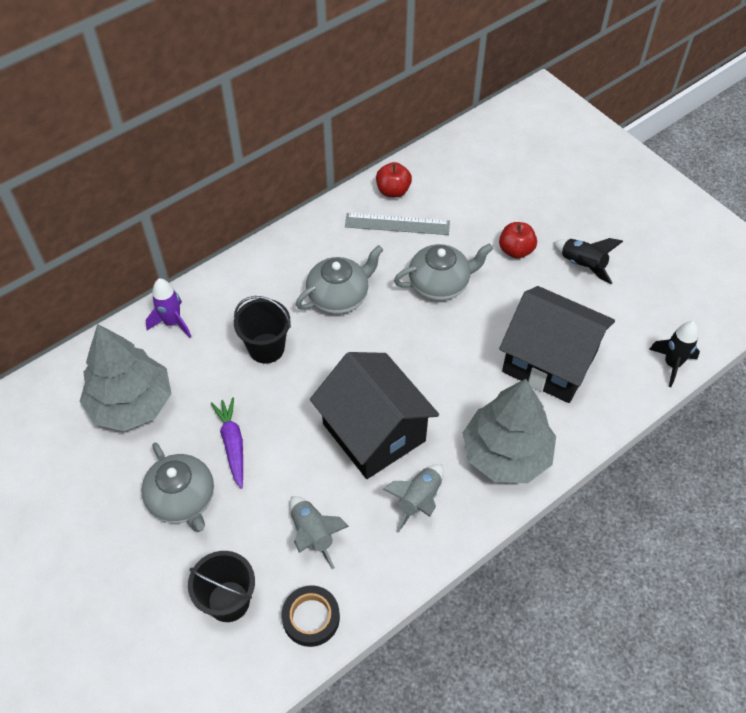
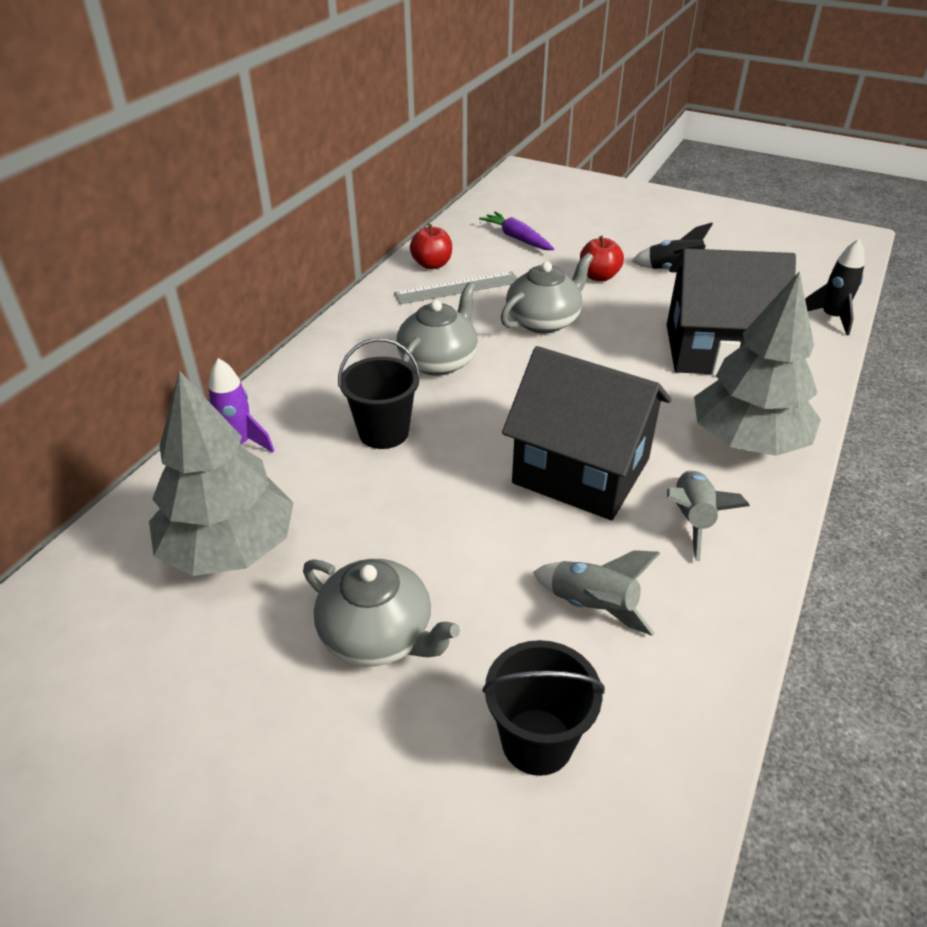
camera: 25 degrees left, 15 degrees down
(232, 444) = (408, 544): purple carrot -> purple carrot (517, 238)
(311, 618) = (670, 711): black tape -> none

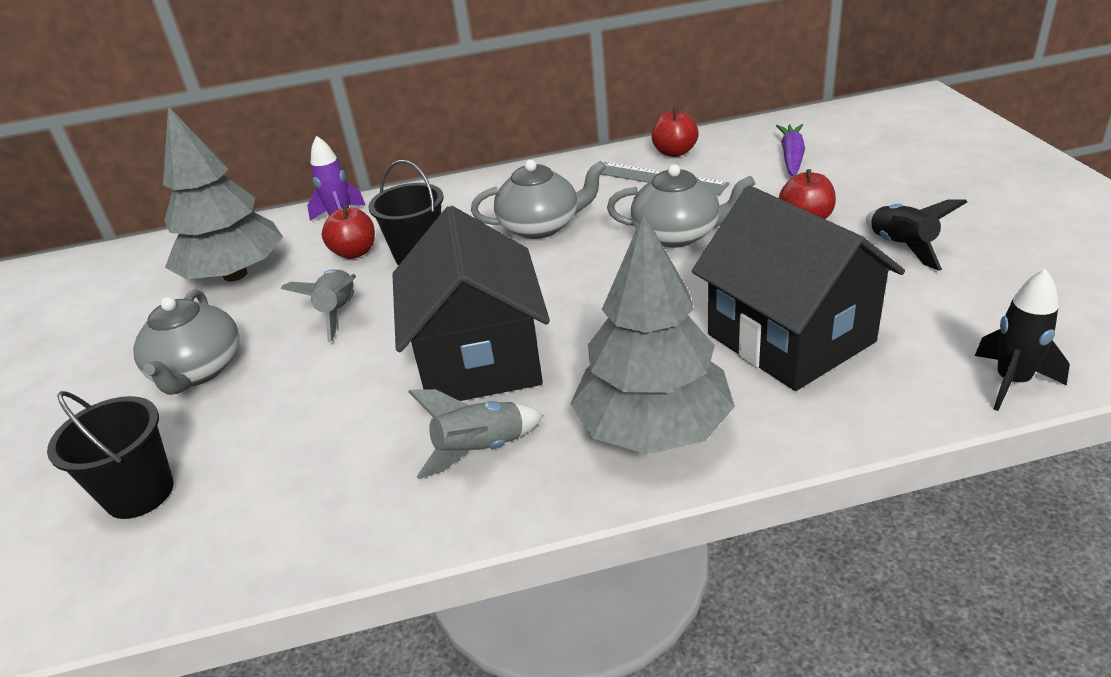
camera: 55 degrees right, 5 degrees down
(317, 462) = (354, 252): none -> red apple
(593, 607) = (308, 449): grey rocket -> grey rocket (338, 313)

